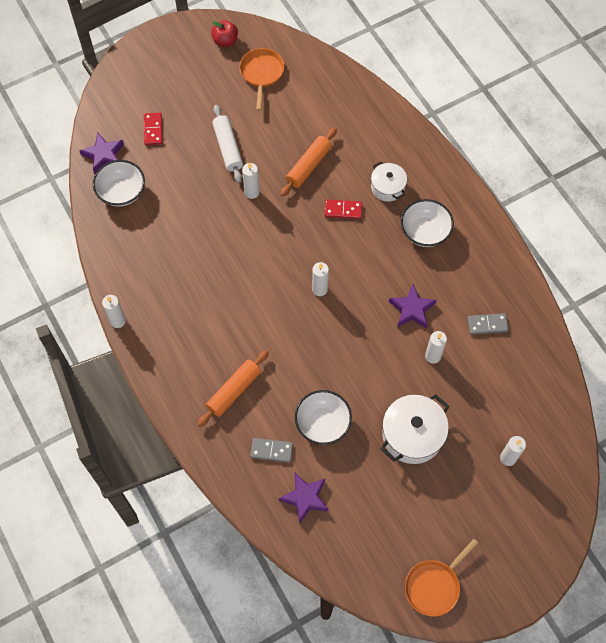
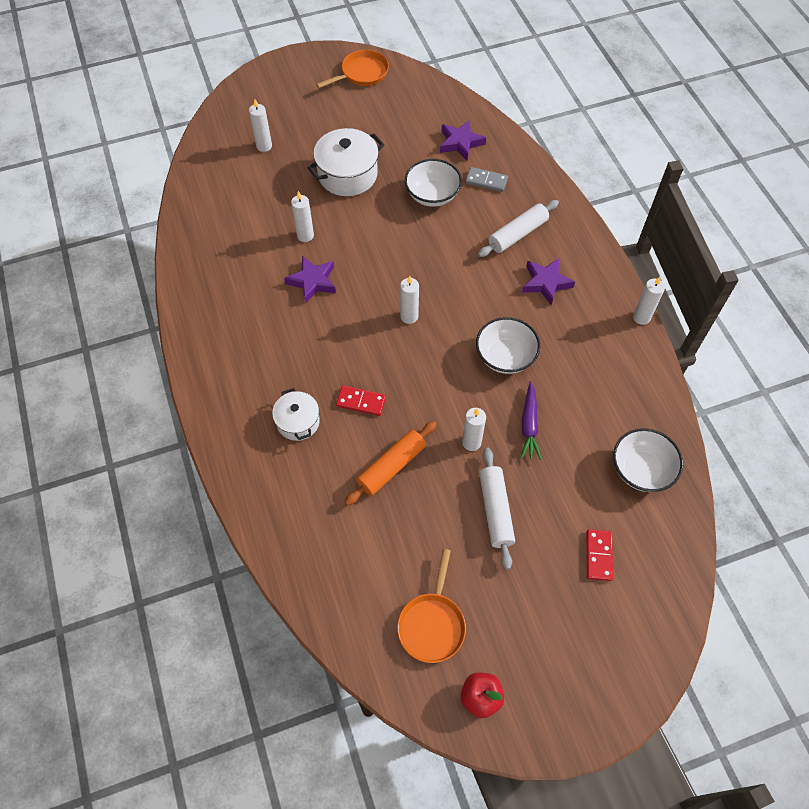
camera: 170 degrees left, 5 degrees down
(104, 155) = (667, 527): purple star -> purple star (546, 283)
(208, 213) = (529, 424): none -> purple carrot
(234, 391) = (518, 234): orange rolling pin -> white rolling pin
(425, 232) = (270, 361): white bowl -> white bowl (505, 357)
(487, 324) = (237, 256): grey domino -> none

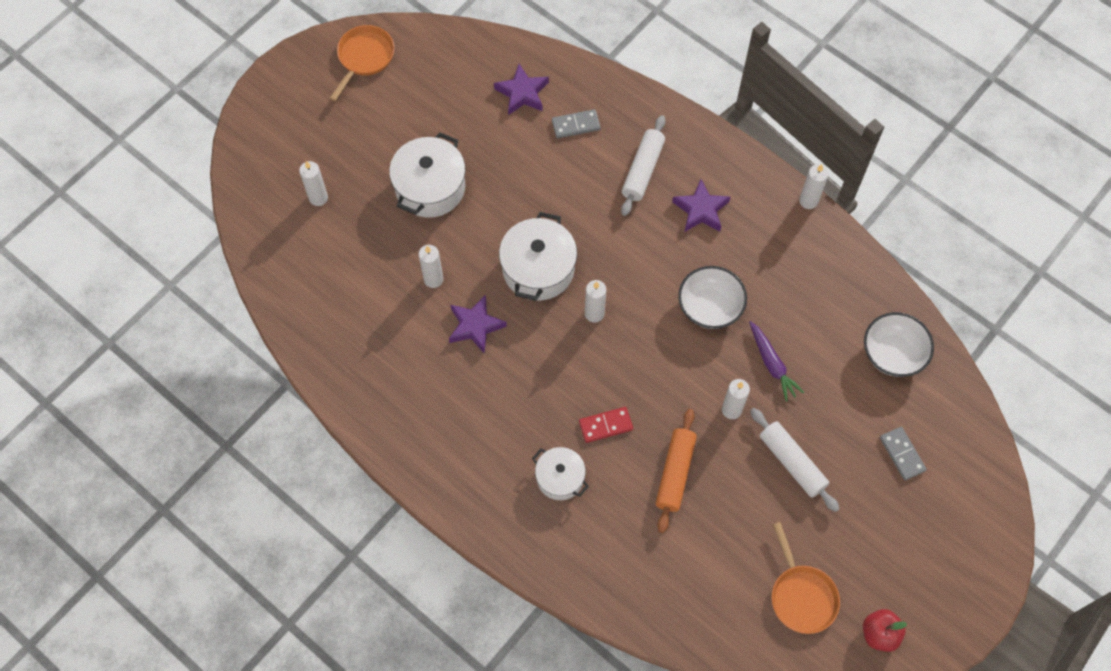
camera: 30 degrees left, 5 degrees up
(388, 265) = (538, 269): none -> white pot
(432, 195) = (532, 168): white bowl -> none
(598, 555) = (902, 454): red domino -> grey domino

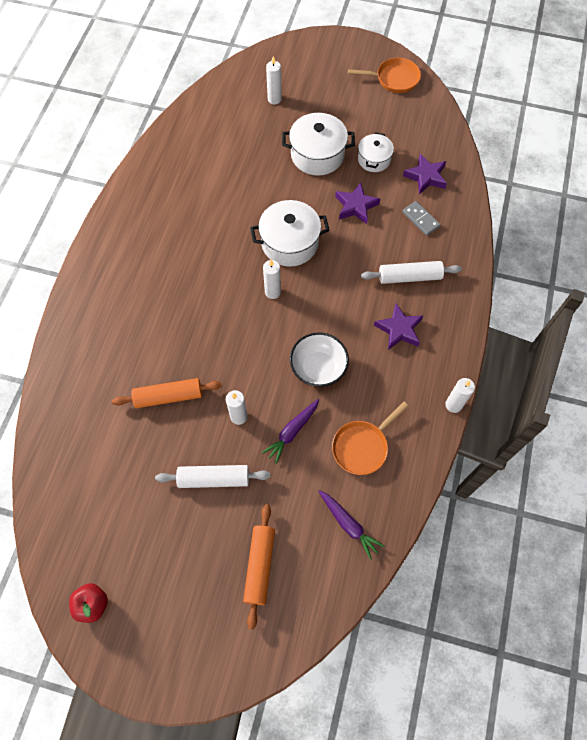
camera: 65 degrees right, 0 degrees up
(433, 279) = (248, 185): white candle -> none
(475, 326) = (225, 223): purple star -> purple star (356, 206)
(560, 478) = (133, 321): white pot -> white pot (374, 159)
(605, 425) = (186, 335): red domino -> none
(792, 462) = (214, 479): white rolling pin -> white rolling pin turned 60 degrees clockwise
(801, 596) = (103, 528): orange pan -> orange pan (362, 446)
(892, 354) = (348, 524): white bowl -> purple carrot
(902, 454) = (260, 566): grey domino -> orange rolling pin

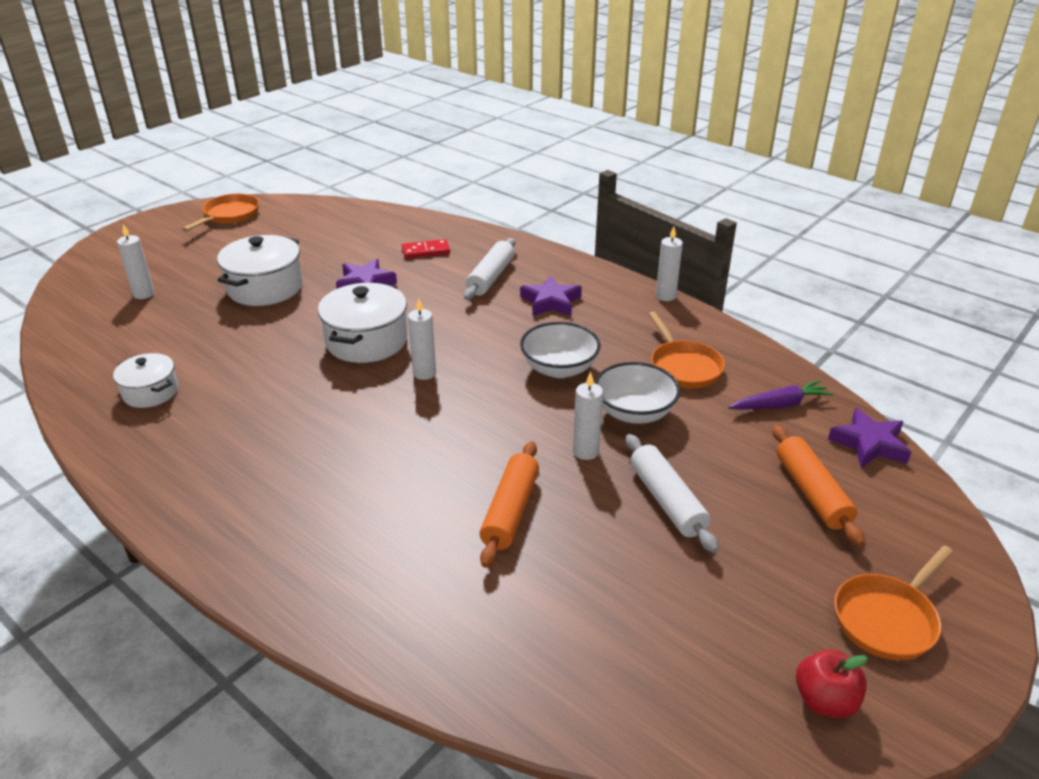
camera: 65 degrees left, 30 degrees down
(164, 630) = (887, 618): none -> orange pan
(214, 479) = (667, 500): white rolling pin -> white rolling pin turned 45 degrees counterclockwise
(260, 566) = (812, 492): orange rolling pin -> orange rolling pin turned 45 degrees clockwise
(292, 431) = (634, 413): purple carrot -> white bowl
(374, 159) = (317, 255): white pot -> white pot (150, 392)
(420, 219) = (426, 251): grey domino -> red domino
(426, 177) = (376, 233): purple star -> purple star (869, 444)

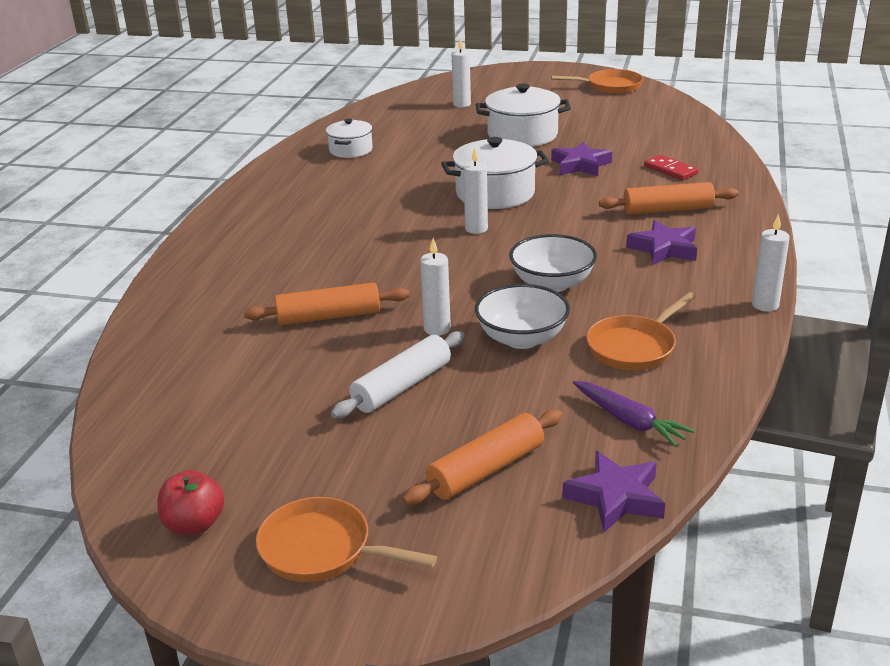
camera: 65 degrees right, 5 degrees down
(491, 277) = (668, 210): white rolling pin -> orange rolling pin

